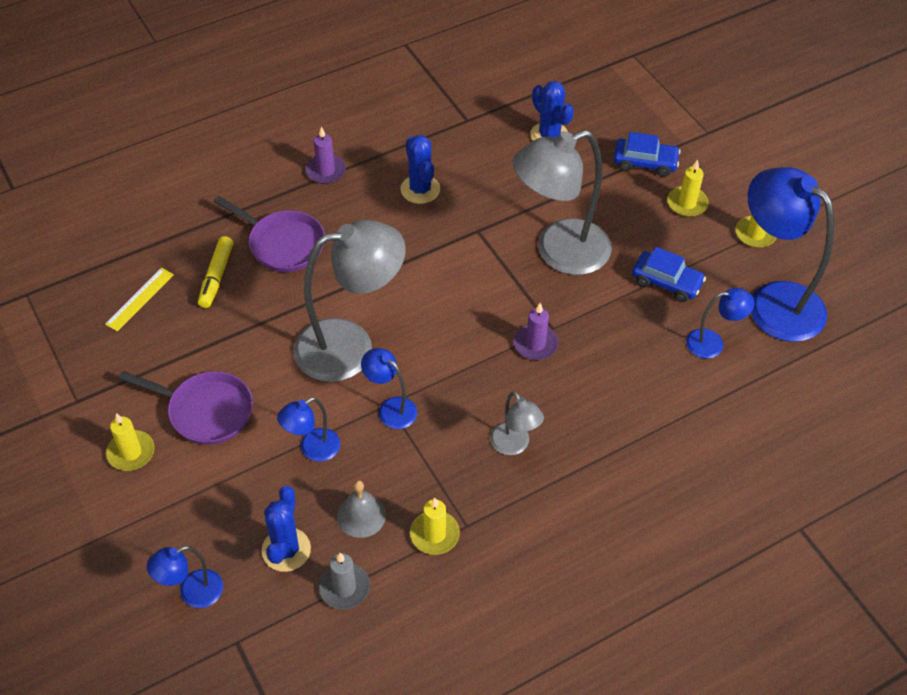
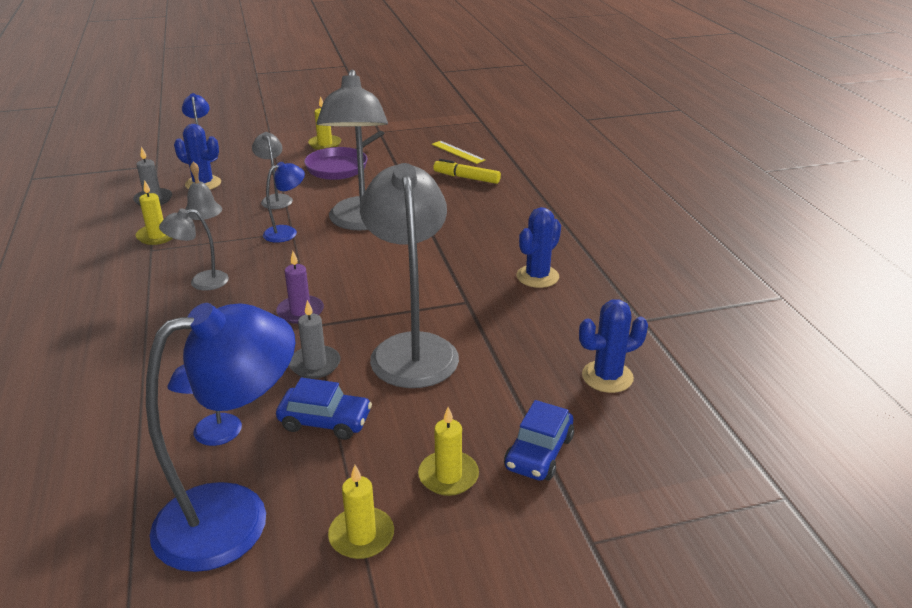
camera: 105 degrees right, 20 degrees down
(283, 244) = (490, 205): purple pan -> none
(312, 449) = (275, 199): blue lamp -> grey lamp
(326, 171) = (576, 231): purple candle -> none
(420, 189) = (537, 276): blue cactus -> blue cactus turned 45 degrees counterclockwise
(605, 309) = (315, 364): none -> grey candle
(666, 282) = (325, 421): blue car -> blue car turned 120 degrees counterclockwise

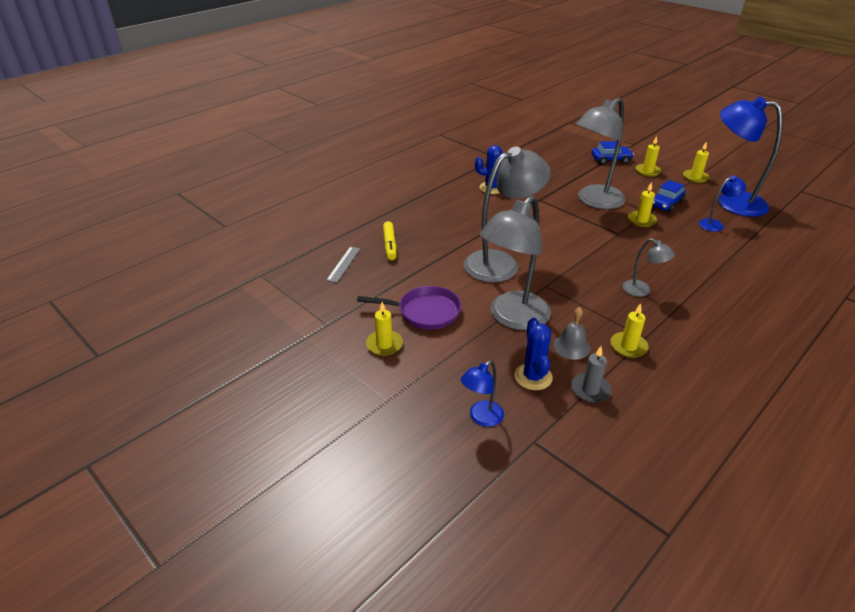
camera: 120 degrees left, 5 degrees up
(275, 199) = (512, 318): grey lamp -> grey lamp, size x2.10
(286, 232) = (549, 287): blue lamp -> none
(300, 312) = (614, 242): purple candle -> none
(315, 364) = (641, 220): grey candle -> yellow candle
(325, 421) = (666, 204): blue car -> blue car turned 120 degrees counterclockwise
(458, 152) = (343, 264): yellow ruler -> grey ruler
(607, 377) = (549, 157): blue cactus -> none

